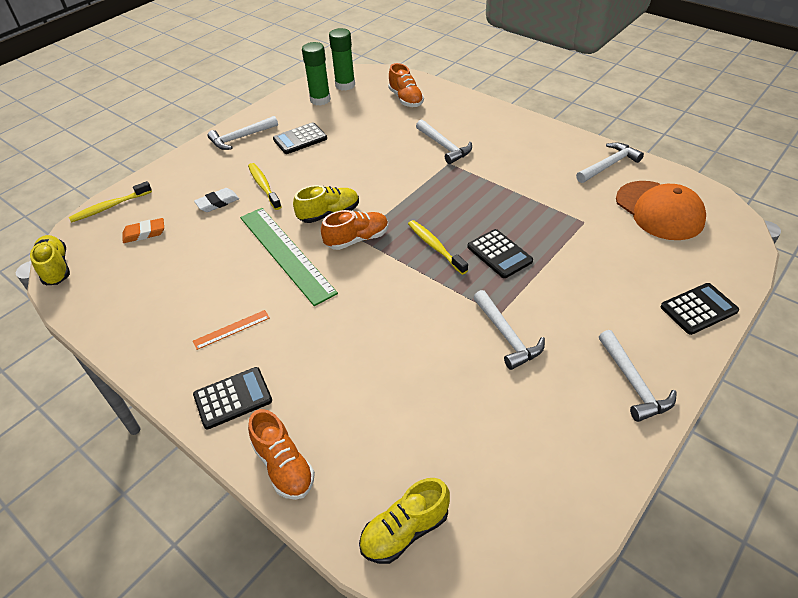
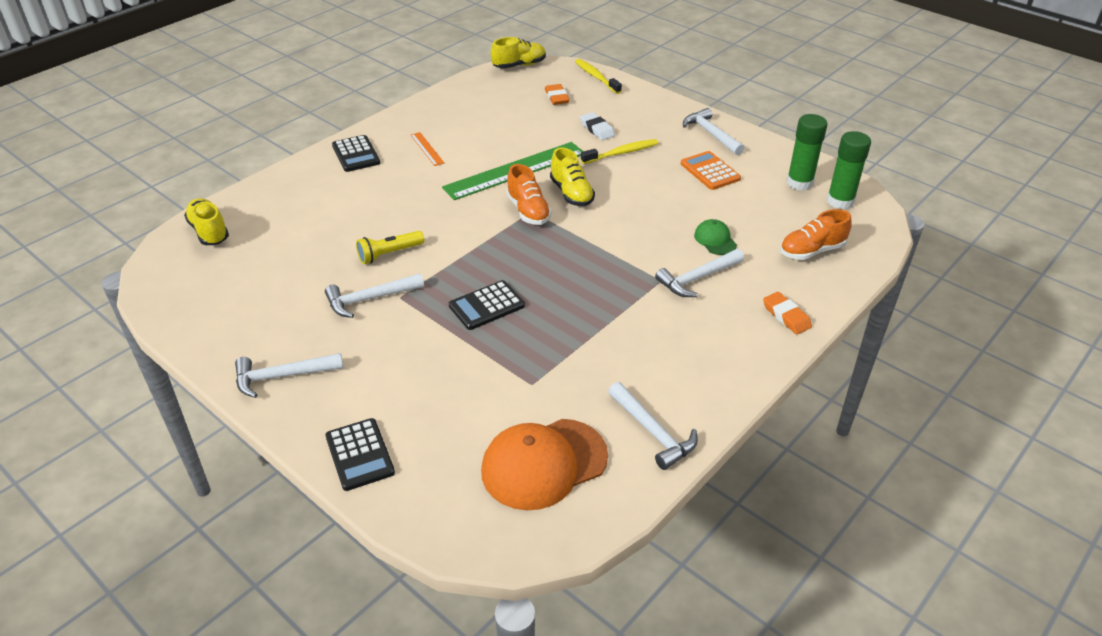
camera: 90 degrees right, 5 degrees down
(284, 466) = (286, 179): orange shoe -> none
(300, 139) = (710, 171): black calculator -> orange calculator
(395, 138) = (715, 240): none -> green cap
(433, 332) = (389, 254): none -> yellow flashlight
(435, 247) = (507, 261): yellow toothbrush -> none
(479, 112) = (786, 316): none -> orange eraser

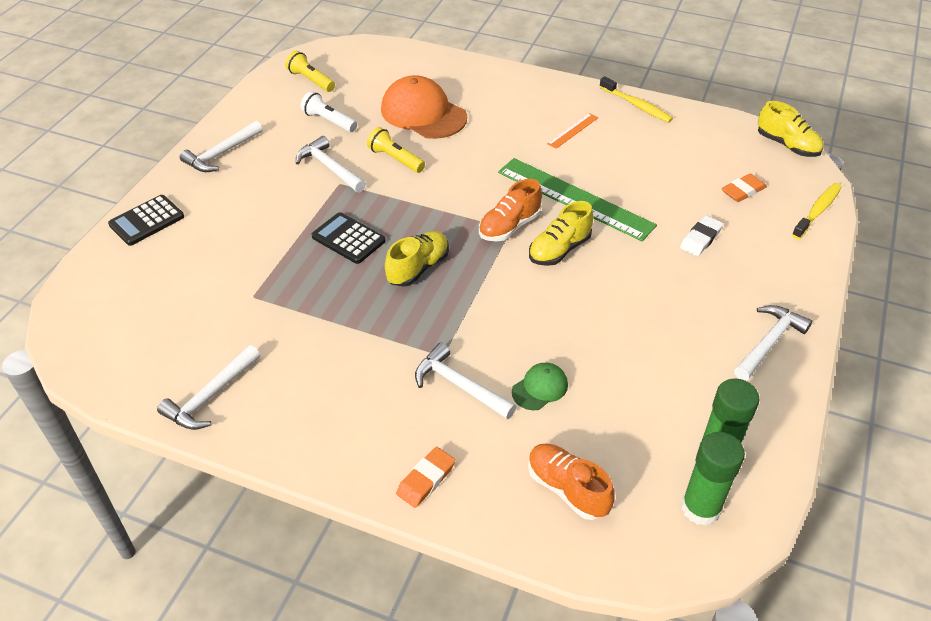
camera: 70 degrees right, 5 degrees up
(202, 286) = (311, 80): none -> yellow flashlight
(209, 232) = (378, 59): yellow shoe -> yellow shoe (418, 268)
(282, 376) = (221, 154): white hammer -> white hammer turned 105 degrees counterclockwise
(290, 286) = (329, 121): none -> white flashlight
(356, 154) = (534, 93): black calculator -> none
(544, 464) = (156, 329): orange cap -> orange cap (423, 113)
(621, 153) = (665, 270): yellow toothbrush -> yellow toothbrush (636, 105)
(710, 171) = (680, 357): orange calculator -> none

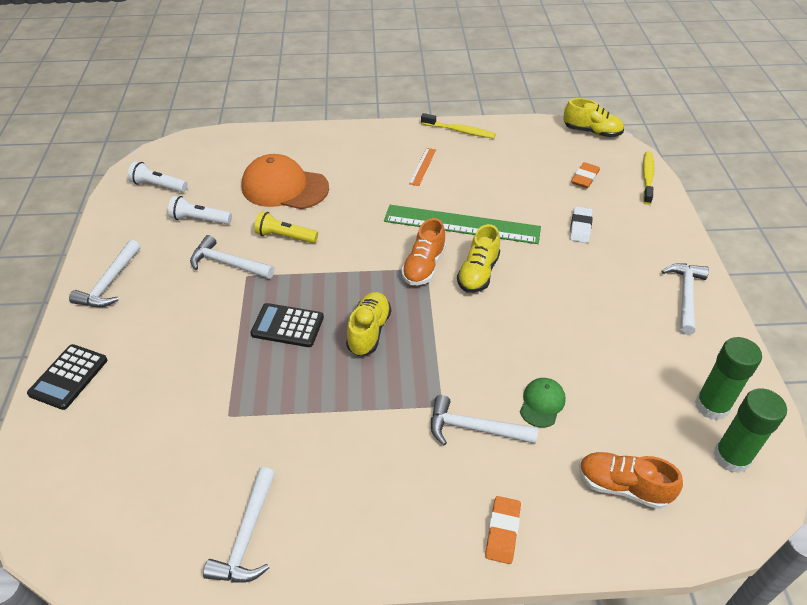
camera: 25 degrees left, 0 degrees up
(311, 80) = (158, 186): yellow flashlight -> white flashlight

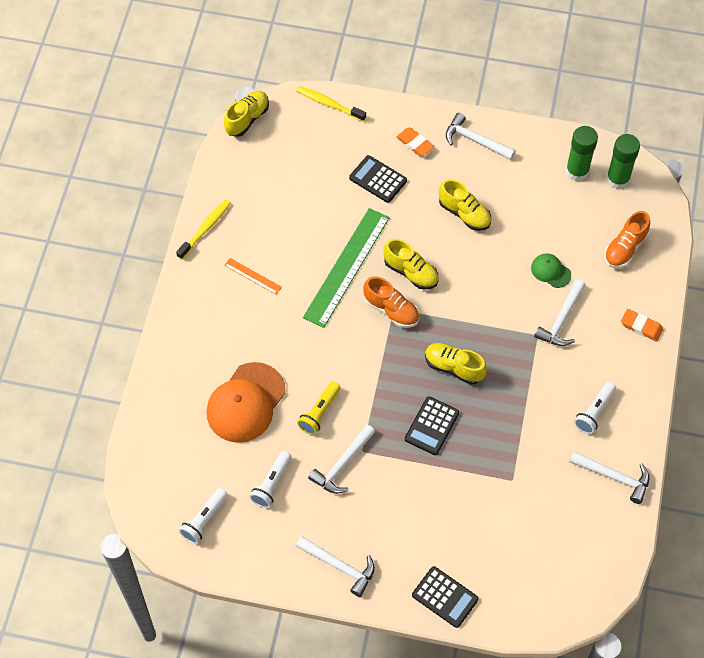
camera: 75 degrees left, 15 degrees up
(345, 492) = (594, 412): none -> white flashlight
(579, 304) = (464, 214): none -> yellow shoe
(580, 227) = (378, 179): white eraser -> black calculator
(585, 178) = (314, 151): orange eraser -> orange eraser (415, 144)

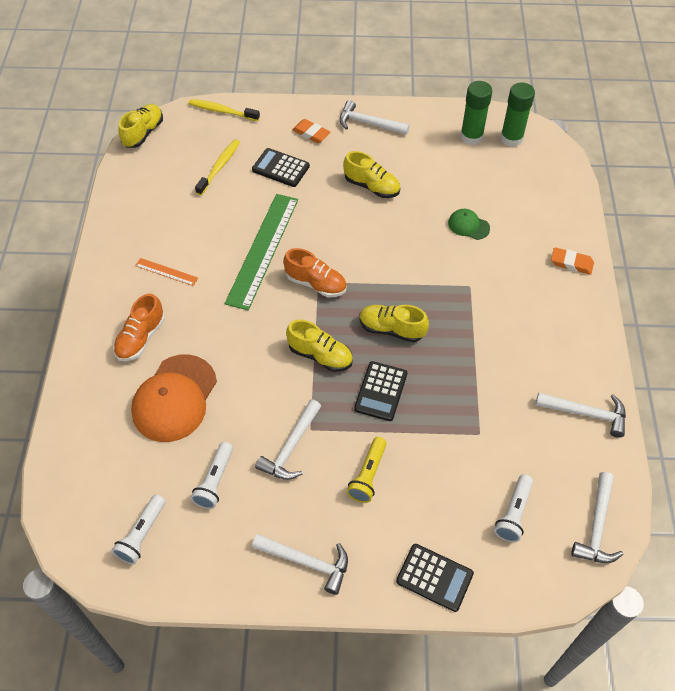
camera: 10 degrees left, 5 degrees down
(205, 229) = (112, 234): yellow toothbrush -> yellow toothbrush (219, 167)
(319, 412) = (257, 396): yellow flashlight -> yellow flashlight (368, 475)
(411, 272) = (329, 246): yellow shoe -> yellow shoe (320, 355)
(561, 320) = (490, 268): white hammer -> white hammer (597, 527)
(594, 412) = (547, 351): white flashlight -> white flashlight (513, 513)
(625, 248) = (535, 196): orange shoe -> orange shoe (141, 338)

